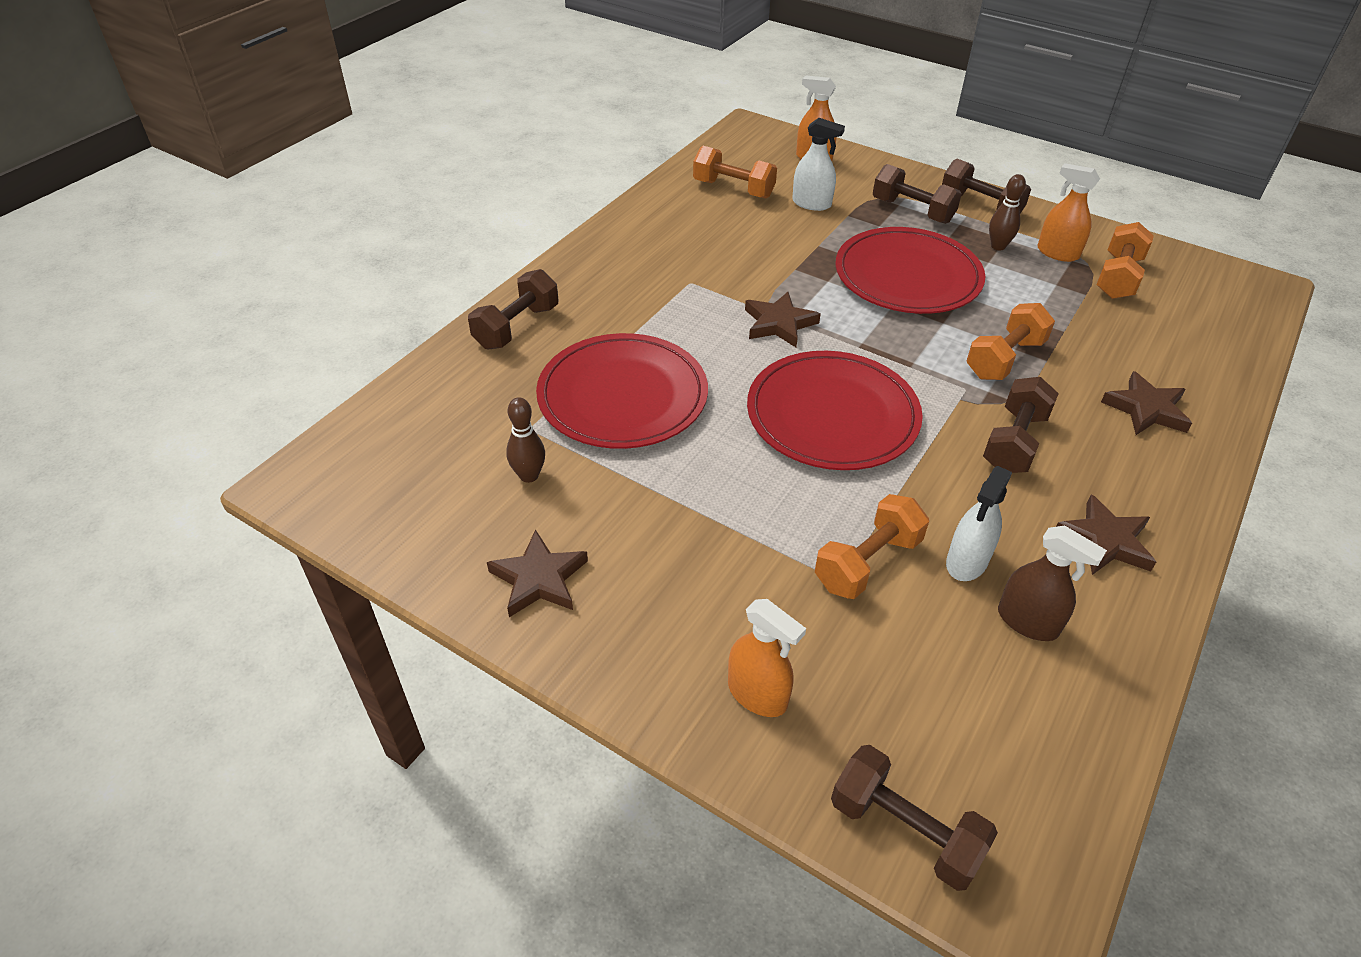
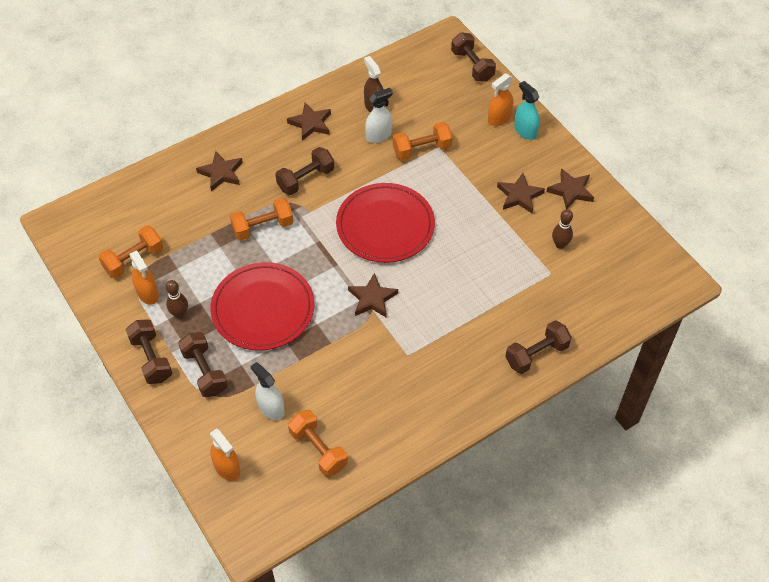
camera: 155 degrees left, 10 degrees up
(622, 396) = (492, 277): red plate -> none
(635, 536) = (519, 196): none -> brown star
(685, 683) = (525, 131): none -> turquoise spray bottle
(757, 694) = (499, 118): orange spray bottle -> orange spray bottle turned 105 degrees counterclockwise

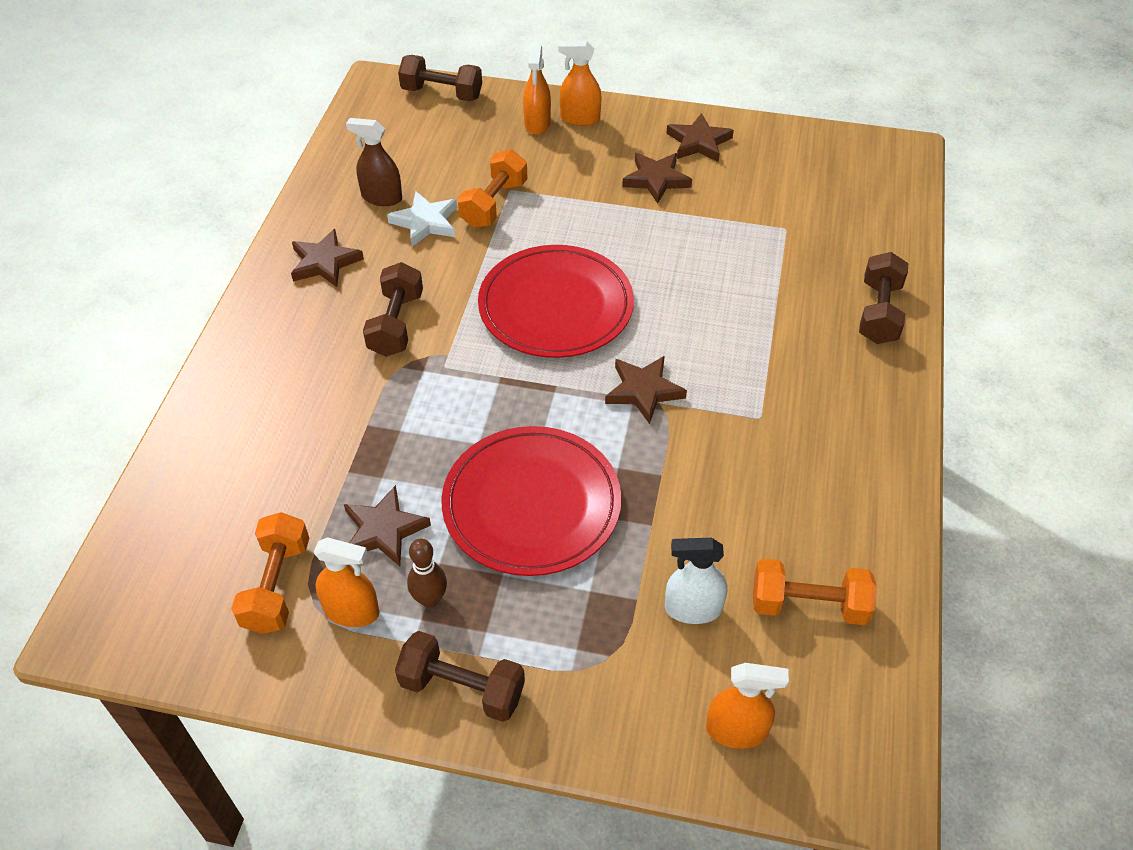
camera: 45 degrees left, 5 degrees down
(205, 371) = (555, 640): brown dumbbell -> none
(221, 173) = (273, 393): brown star -> brown star (384, 530)
(263, 227) = (410, 414): orange dumbbell -> none
(378, 135) = (425, 222): white spray bottle -> white star
(525, 131) = (580, 118): turquoise spray bottle -> orange spray bottle
(560, 244) = (756, 196): brown bowling pin -> none

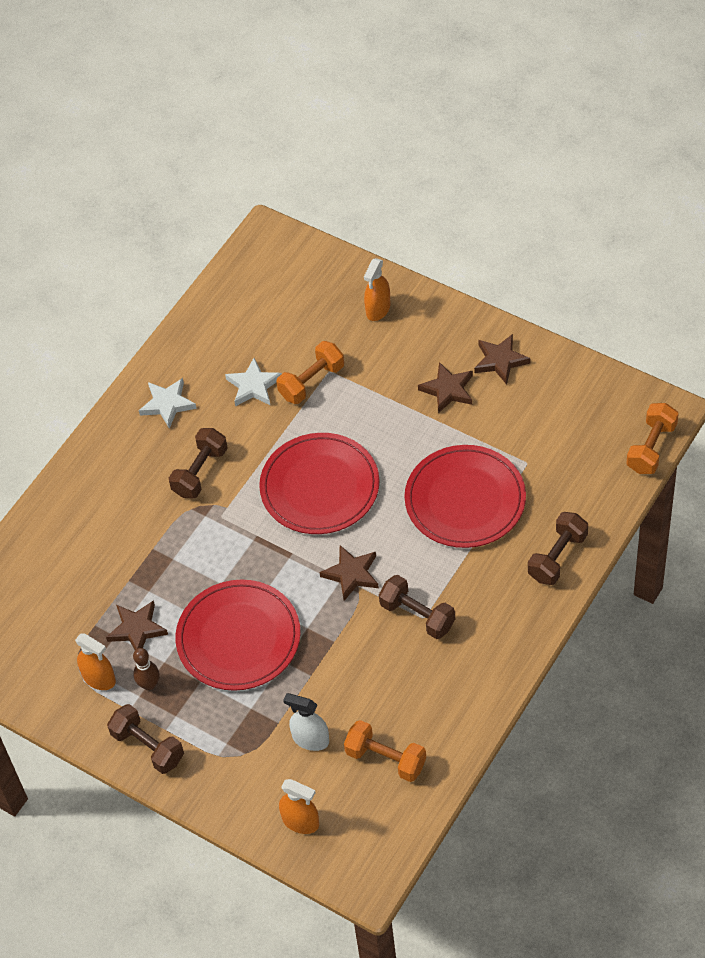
camera: 25 degrees right, 5 degrees up
(277, 586) = (59, 648): orange dumbbell -> orange dumbbell (651, 448)
(325, 262) = (167, 404): brown star -> white star
(381, 197) = (229, 354): brown spray bottle -> none
(442, 93) = (314, 258): brown dumbbell -> brown dumbbell (417, 615)
(580, 118) = (415, 312): orange spray bottle -> none
(737, 280) = (465, 500): none -> red plate

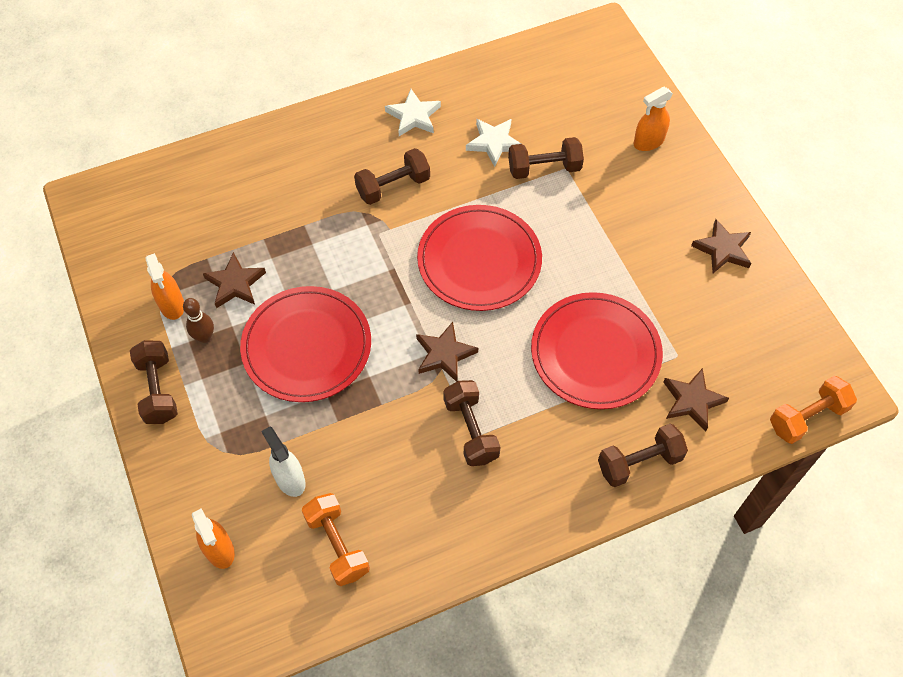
camera: 30 degrees right, 5 degrees up
(311, 382) = (544, 168): orange dumbbell -> brown dumbbell
(448, 390) = (656, 246): brown star -> brown star (692, 401)

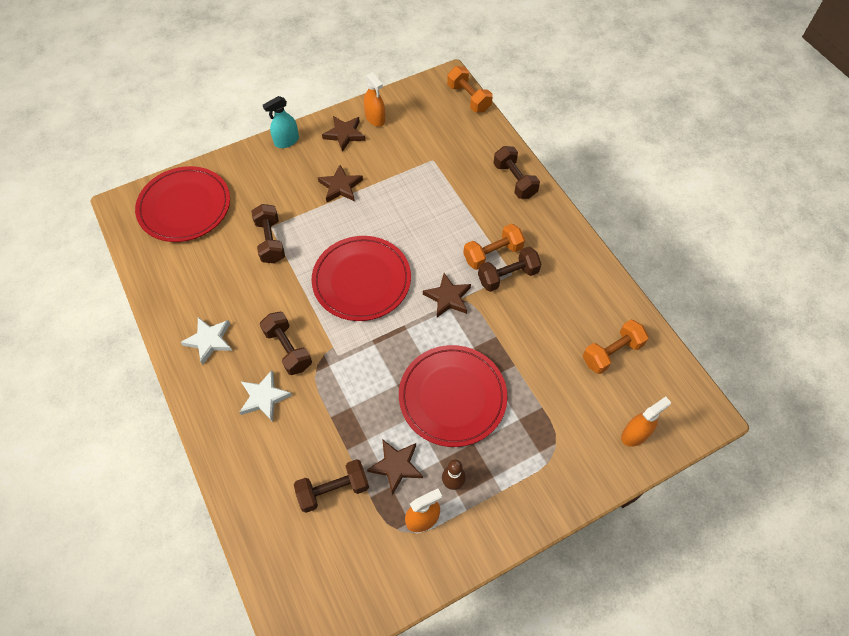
camera: 95 degrees left, 0 degrees up
(158, 390) = (509, 512): brown dumbbell -> brown dumbbell (333, 490)
(290, 479) = (568, 392): white spray bottle -> none
(494, 143) = (243, 277): white star -> white star (264, 397)
(508, 416) = (492, 254): none -> orange dumbbell
(595, 353) = (436, 205): red plate -> red plate (184, 207)
(648, 141) = (246, 175): orange spray bottle -> orange spray bottle (375, 118)
(692, 401) = (465, 153): brown star -> brown star (340, 186)
(707, 183) = (286, 141): none -> turquoise spray bottle

